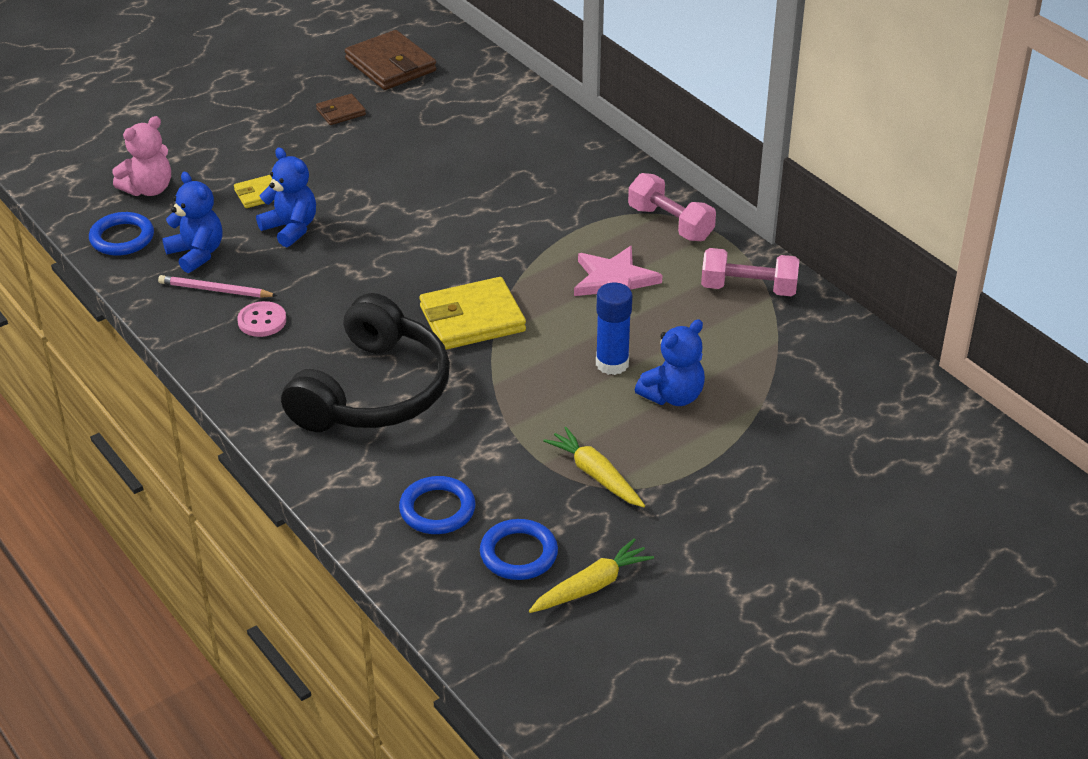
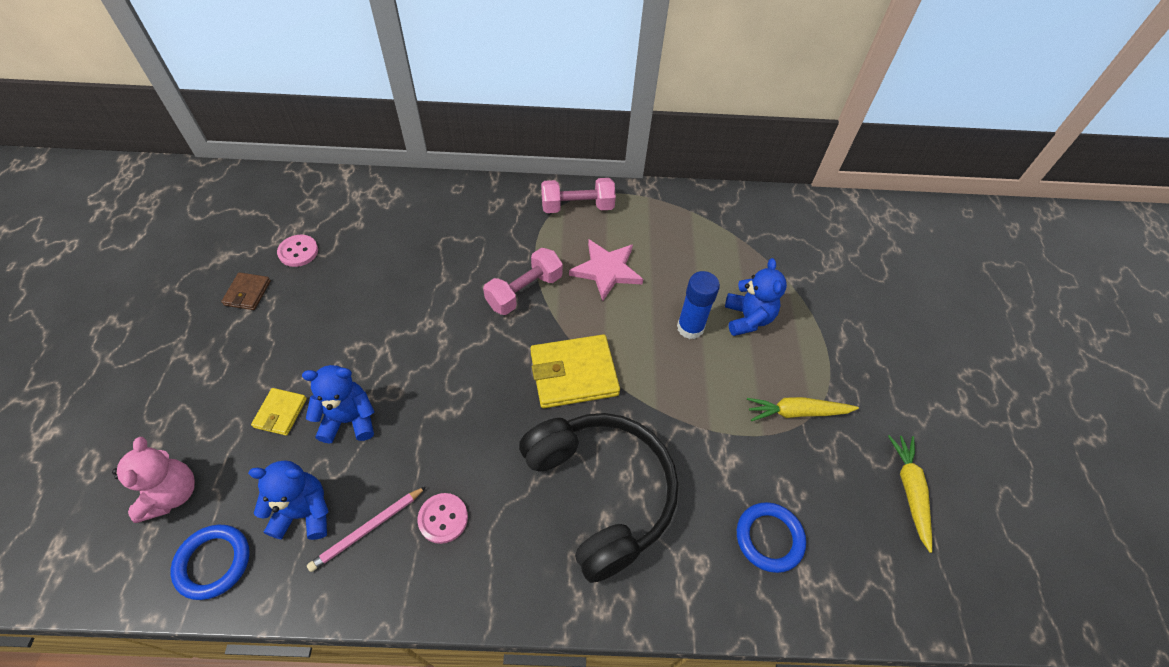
camera: 55 degrees left, 15 degrees up
(390, 65) = (233, 228): brown wallet -> none
(410, 109) = (298, 252): none -> pink button
(472, 319) = (573, 374): yellow wallet -> yellow wallet turned 60 degrees clockwise
(518, 554) = (850, 515): blue ring -> none
(748, 288) = (675, 215): pink dumbbell -> pink dumbbell (524, 291)

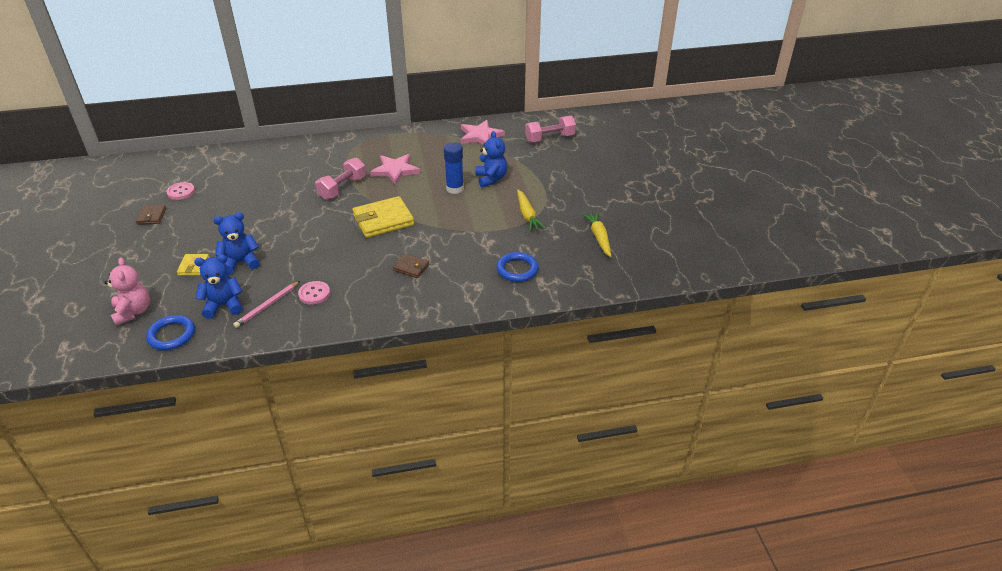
camera: 10 degrees left, 15 degrees down
(577, 207) = (369, 143): pink dumbbell -> pink dumbbell (549, 138)
(601, 493) = (411, 267): black headphones -> brown wallet
(741, 223) = (480, 136): none -> pink star
(797, 412) = (527, 215): yellow carrot -> yellow carrot turned 90 degrees counterclockwise

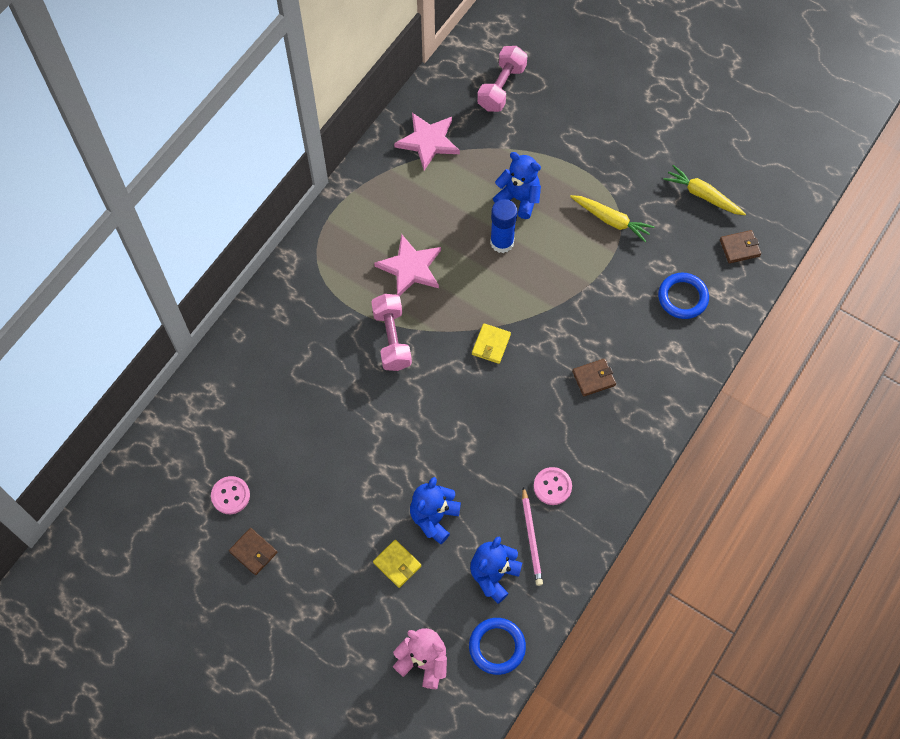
camera: 45 degrees left, 25 degrees up
(383, 220) = (491, 344): yellow wallet -> yellow wallet, size x0.52
(587, 272) = (739, 248): none -> brown wallet

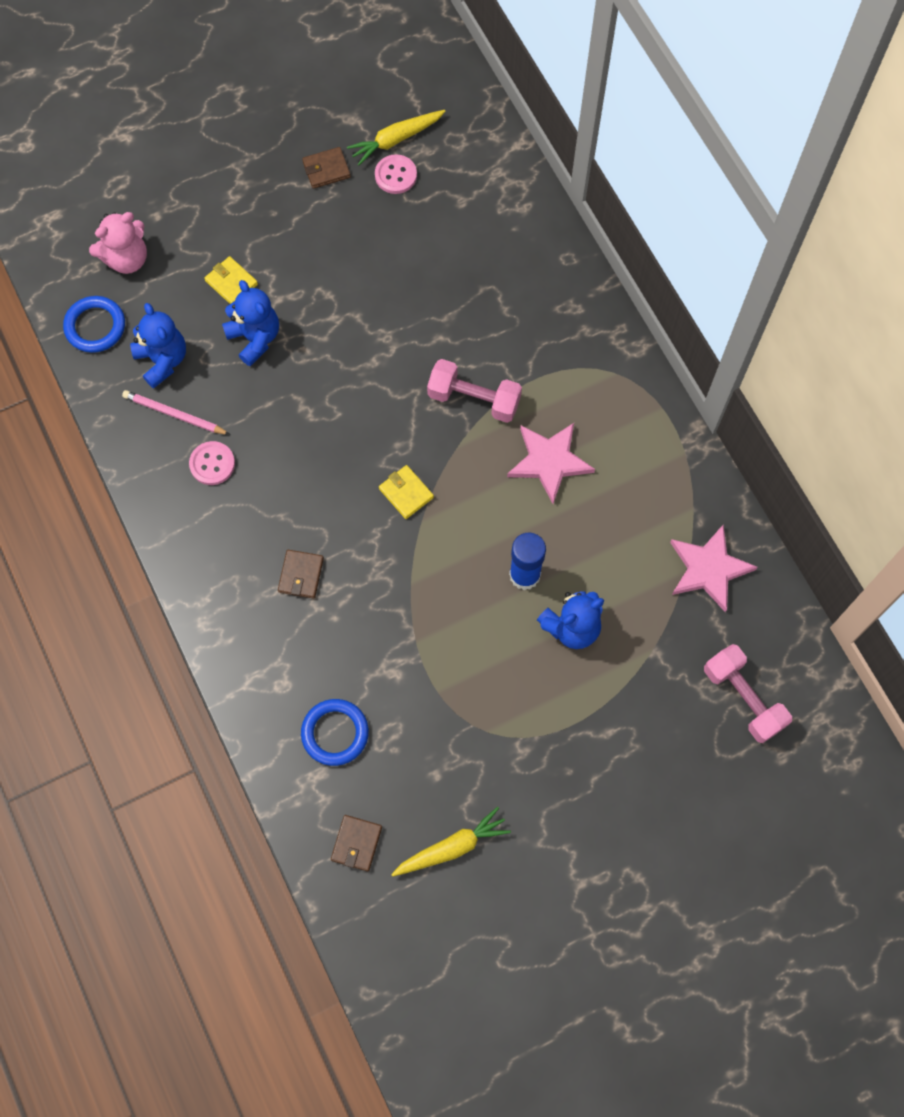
camera: 120 degrees right, 5 degrees up
(397, 564) = (231, 282): yellow wallet -> yellow wallet turned 60 degrees clockwise
(611, 220) = (482, 715): yellow carrot -> yellow carrot (396, 140)

